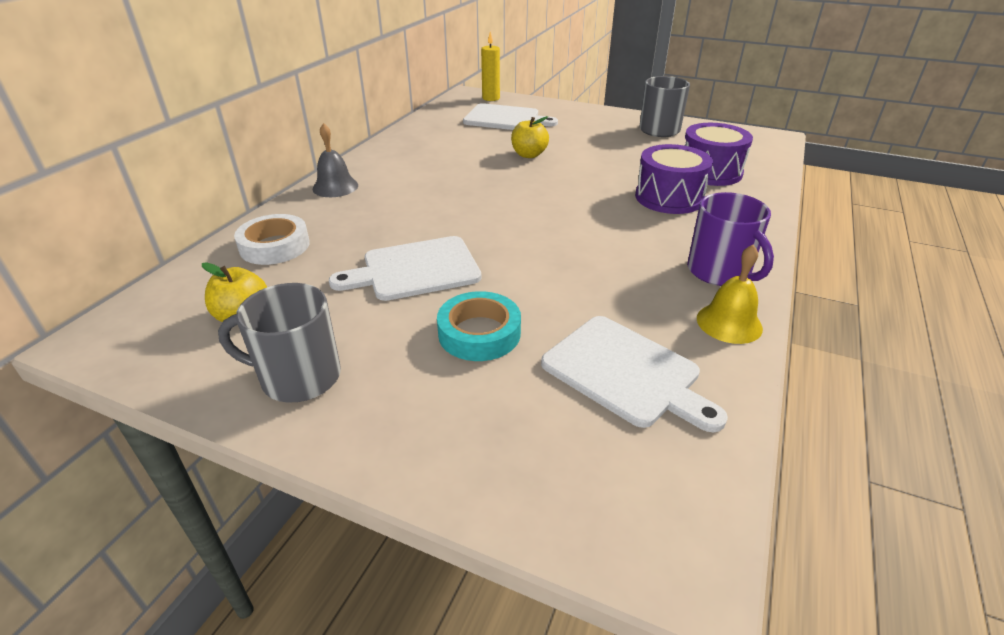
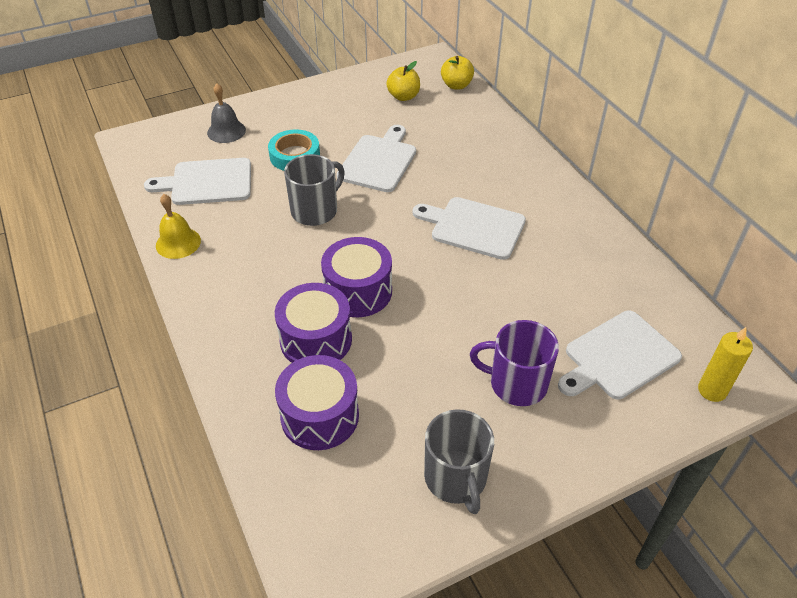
camera: 130 degrees right, 10 degrees up
(275, 246) = (469, 124): white tape -> none
(299, 377) = (335, 98): grey mug -> grey mug (315, 211)
(335, 187) = (538, 173): grey bell -> grey bell (226, 131)
(452, 188) = (474, 227): none -> white cutting board
(529, 155) = (495, 311): yellow apple -> yellow apple (456, 85)
(600, 203) = (358, 291): none -> purple drum
(719, 271) = (211, 280): purple mug -> purple mug (516, 383)

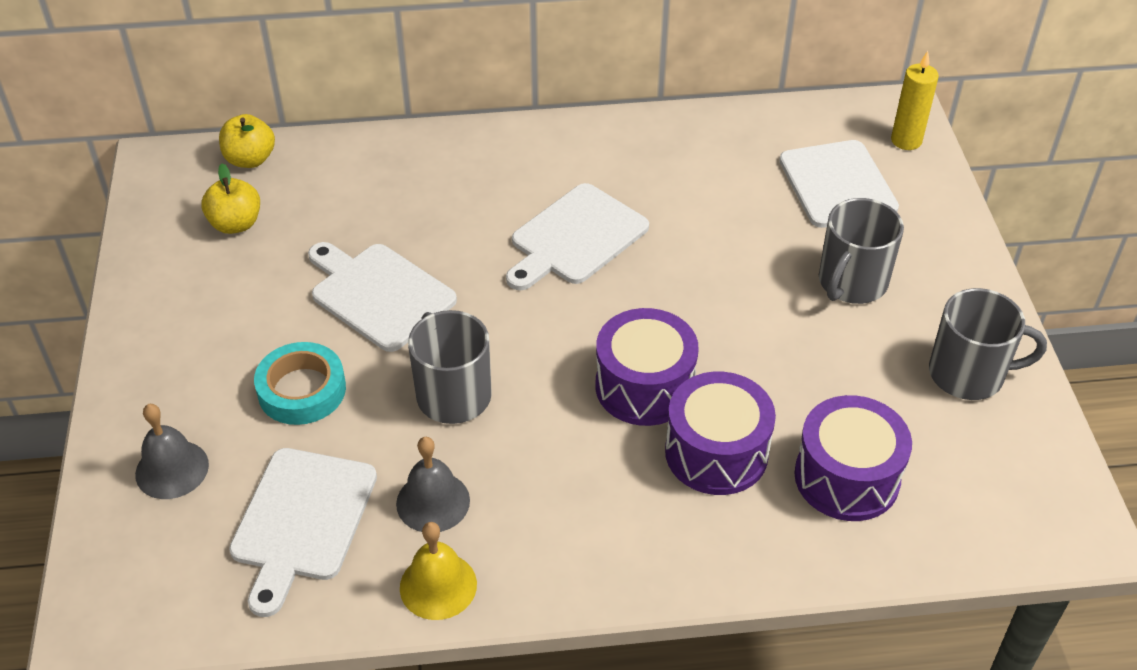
camera: 70 degrees left, 0 degrees up
(234, 225) = (433, 502): none -> grey bell
(516, 383) = (851, 282): purple mug -> grey mug

